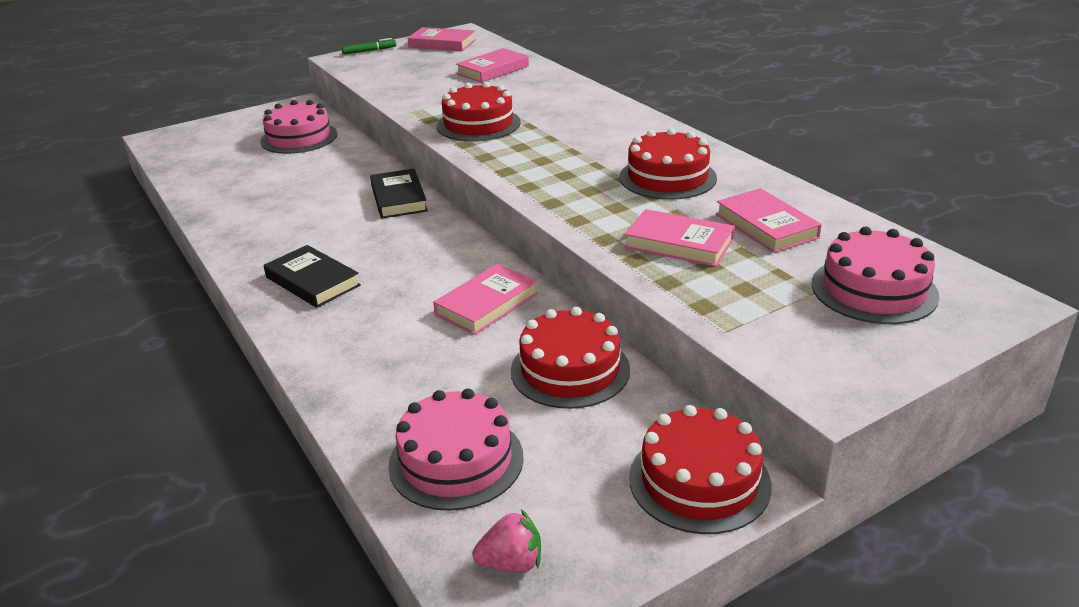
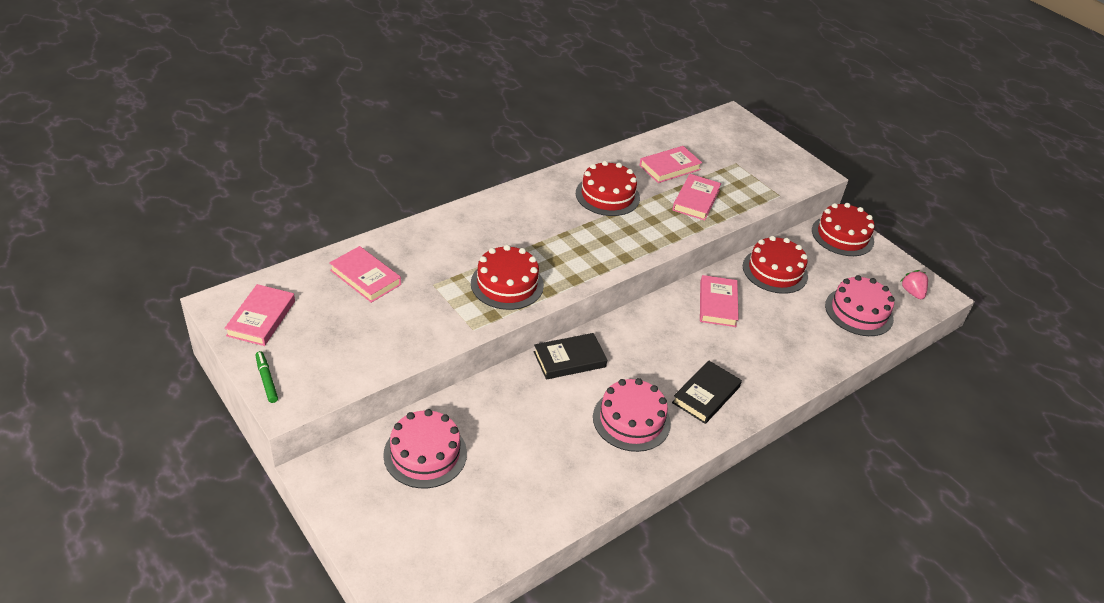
camera: 100 degrees left, 10 degrees up
(487, 304) = (717, 304): pink book -> pink book turned 60 degrees clockwise
(874, 289) = (730, 147): pink cake -> pink cake (631, 420)

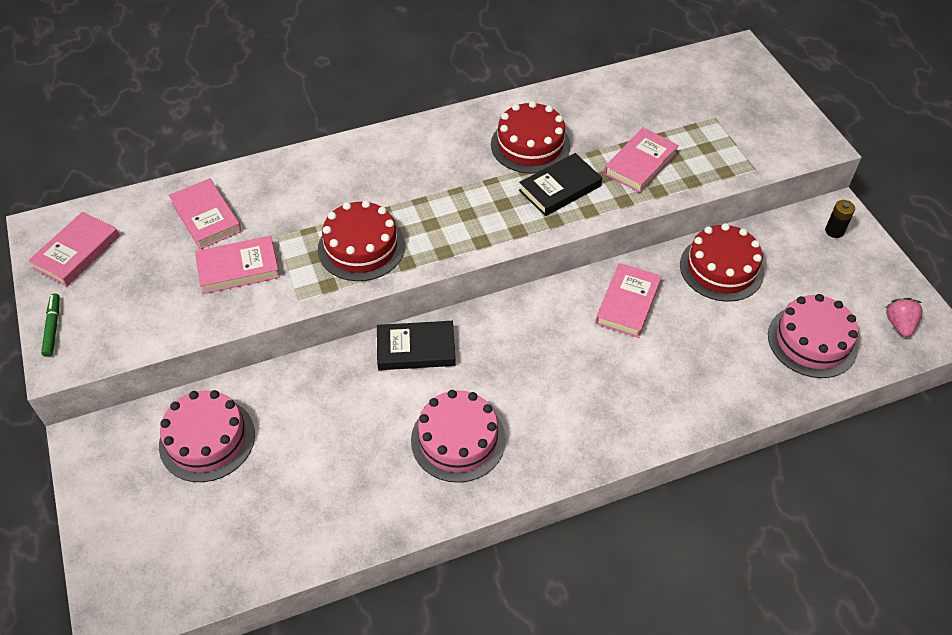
camera: 20 degrees right, 10 degrees up
(669, 167) = (625, 115): pink book -> pink book (238, 268)
(706, 395) = (563, 422): black book -> black book (560, 188)
(842, 236) = (834, 231): red cake -> black battery

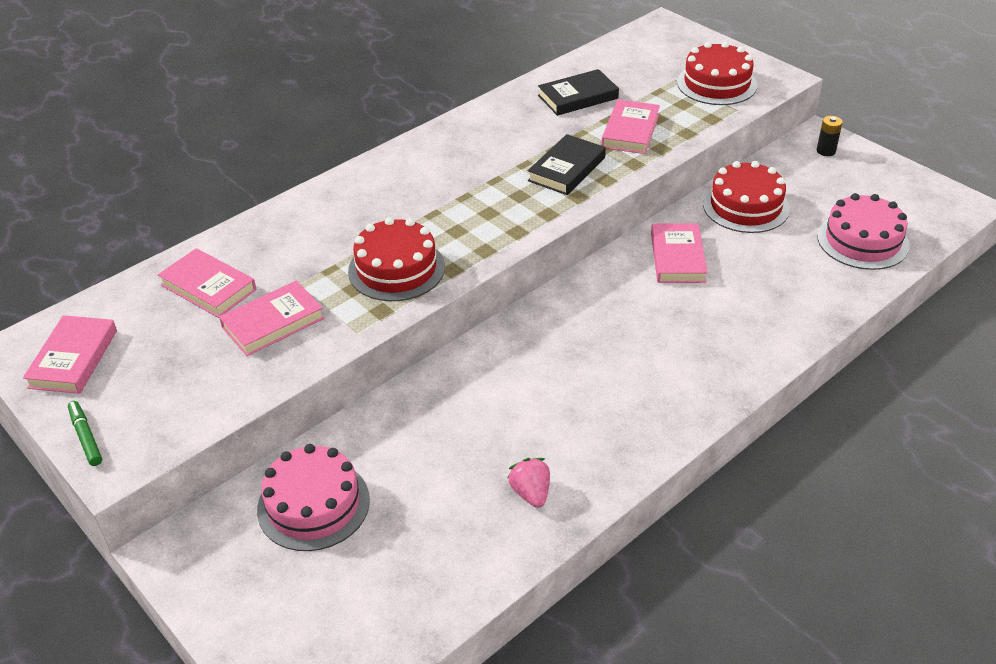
camera: 20 degrees left, 10 degrees down
(416, 349) = (492, 355): black book -> black book (578, 97)
(458, 439) = (584, 420): pink cake -> none
(530, 145) = (515, 142): red cake -> red cake (716, 84)
(899, 324) = (927, 207): pink strawberry -> pink strawberry (531, 493)

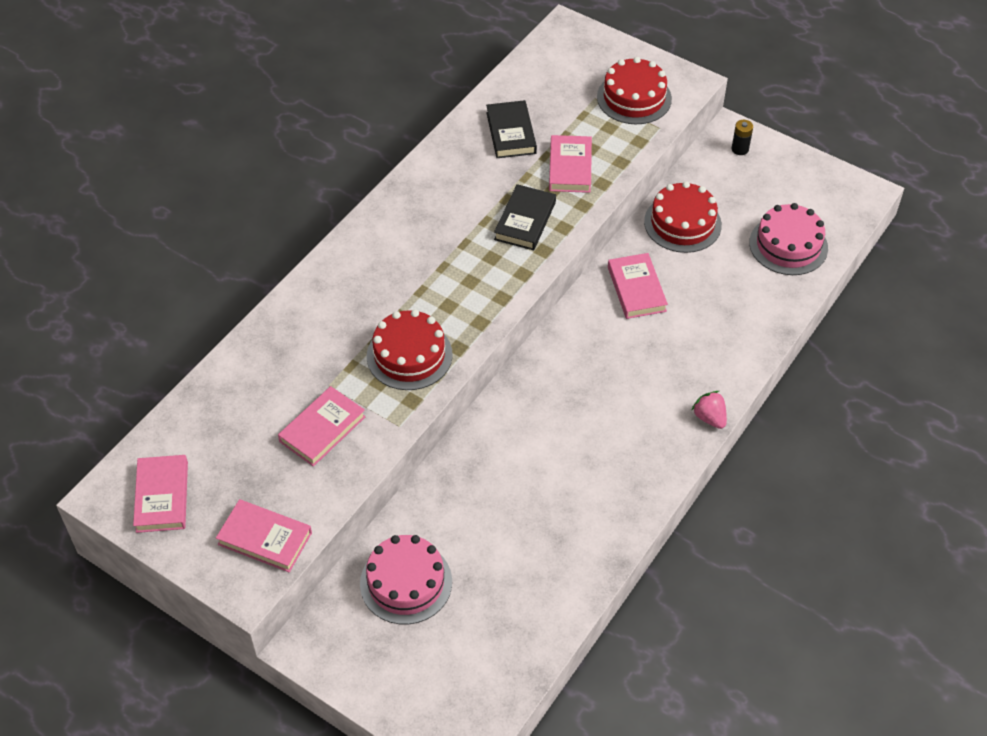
camera: 15 degrees left, 10 degrees up
(86, 437) = (210, 568): green marker -> none
(208, 287) = (249, 403): pink book -> pink book (265, 538)
(531, 493) = (576, 538): pink strawberry -> pink strawberry (709, 418)
(578, 97) = (511, 133): black book -> black book turned 60 degrees counterclockwise

